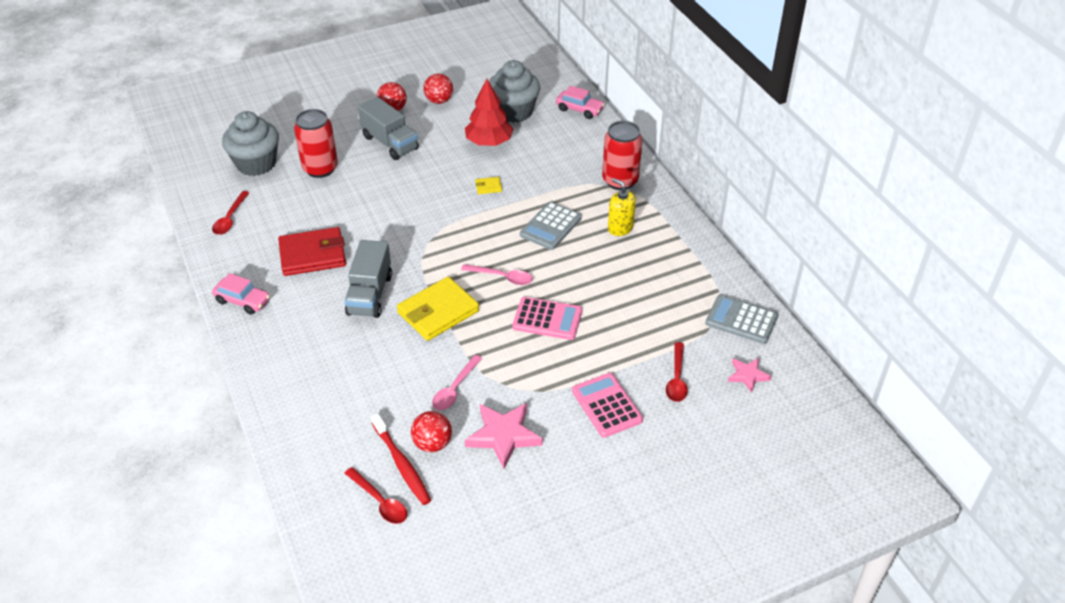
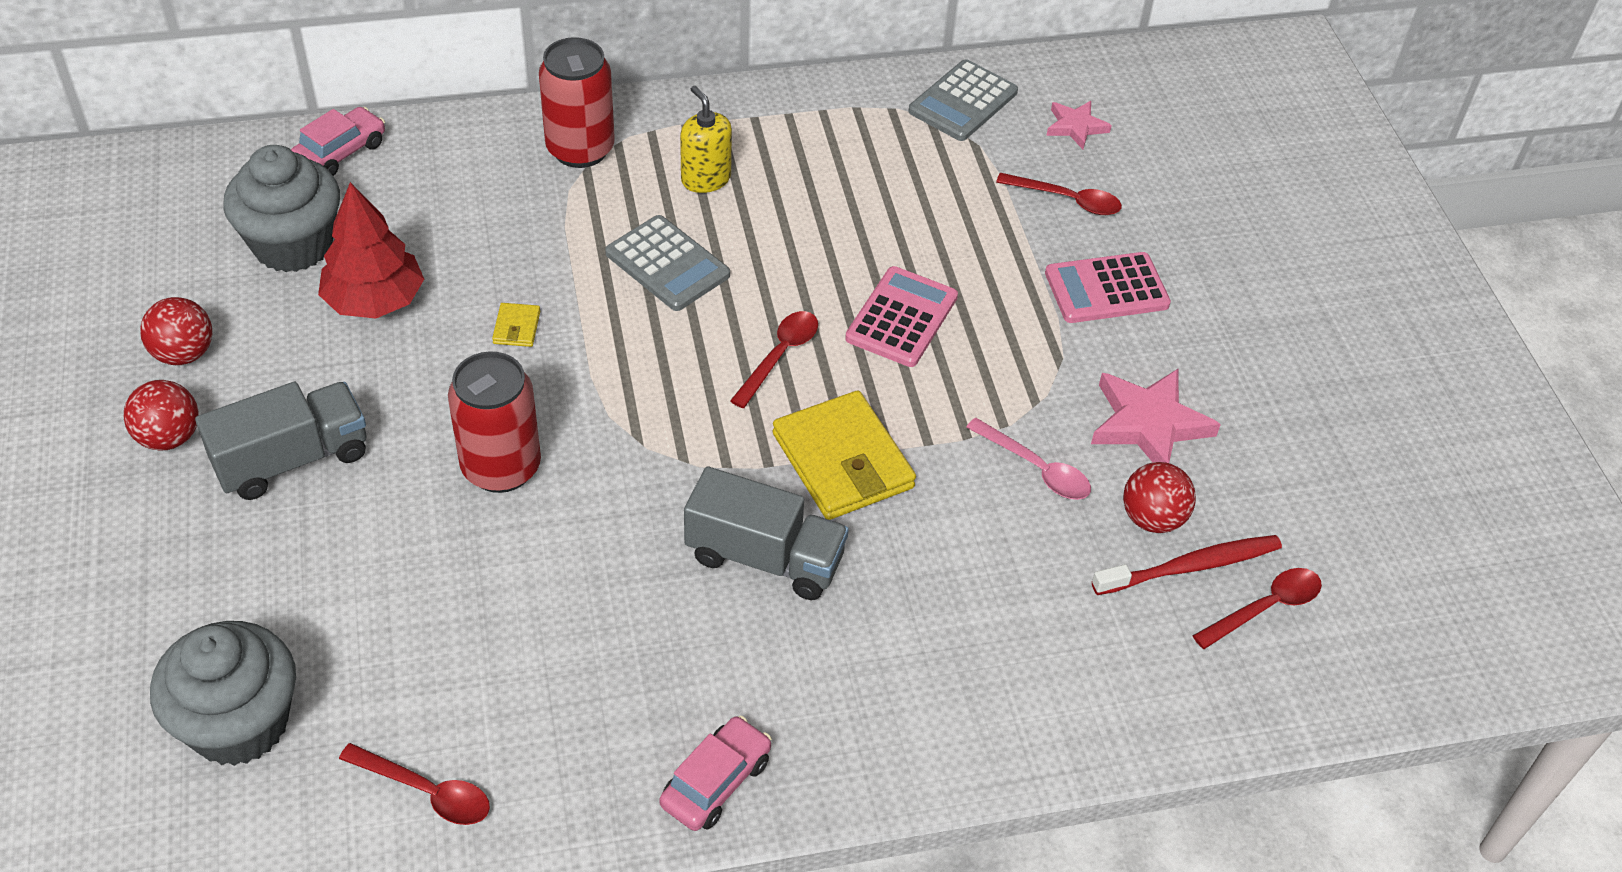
camera: 80 degrees left, 5 degrees up
(313, 255) = (613, 641): red wallet -> none
(320, 168) = (321, 597): red can -> red can (501, 467)
(502, 277) = (780, 356): pink spoon -> red spoon
(620, 228) = (705, 179): yellow soap dispenser -> yellow soap dispenser turned 90 degrees clockwise

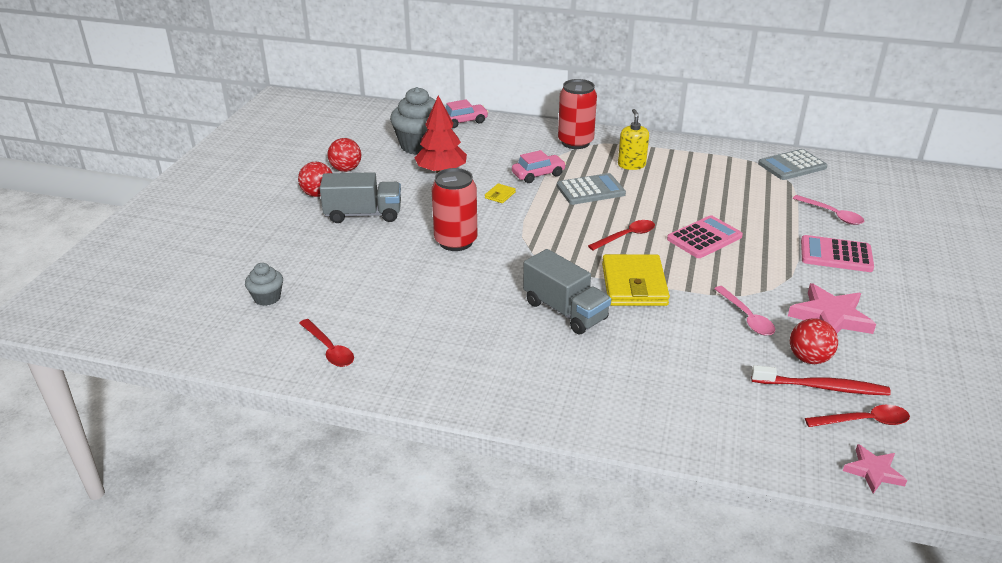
camera: 30 degrees right, 15 degrees down
(239, 723) = (267, 298): grey cupcake -> grey cupcake, size x0.51
(667, 264) = (590, 190): grey calculator -> grey calculator turned 90 degrees counterclockwise
(716, 782) = (475, 393): pink car -> pink car (538, 174)
(1067, 200) = (832, 214): red spoon -> pink spoon
(1076, 127) = (854, 188): pink star -> pink star (873, 471)

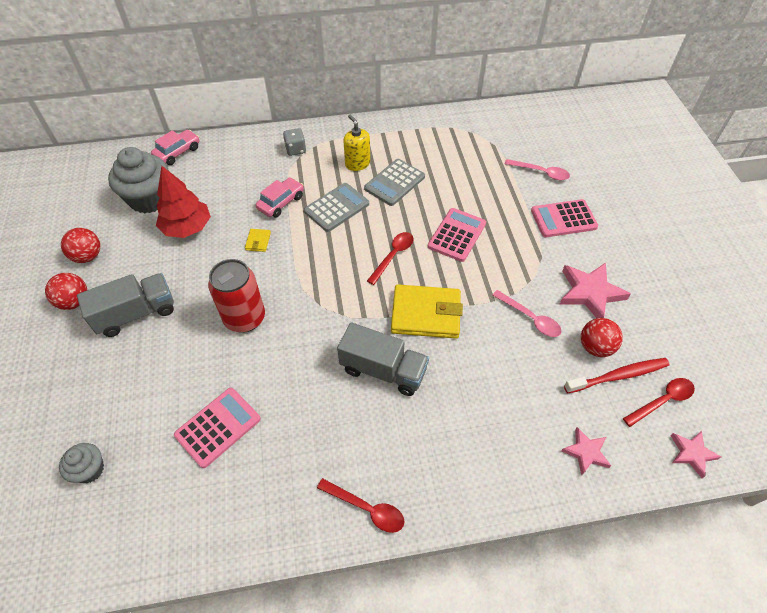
camera: 25 degrees left, 20 degrees up
(329, 349) = (189, 514): red spoon -> red spoon (366, 508)
(388, 304) = (218, 427): none -> pink calculator
(575, 142) = (295, 149): red can -> grey dice
(634, 284) = (426, 314): yellow wallet -> yellow wallet turned 60 degrees counterclockwise
(744, 431) = (586, 452): none -> pink star
(792, 166) = (486, 124): grey calculator -> grey calculator (394, 183)

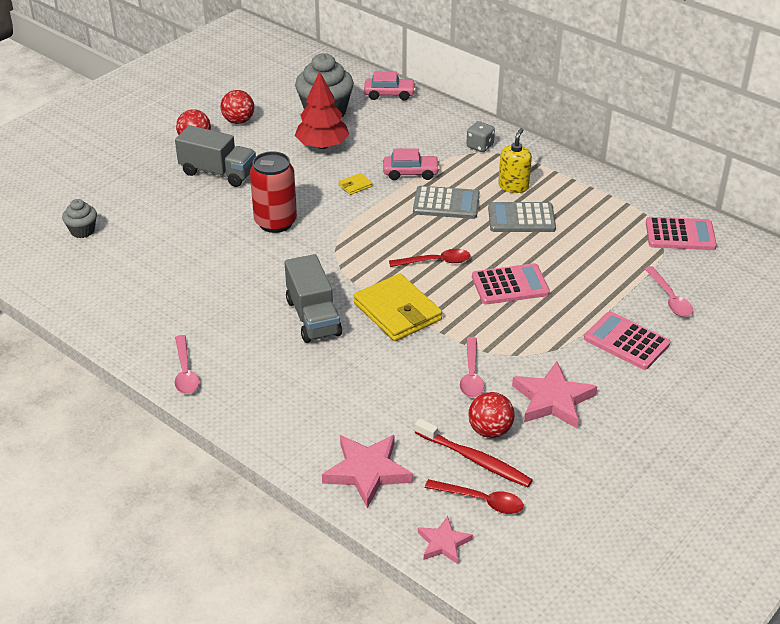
camera: 50 degrees right, 15 degrees down
(218, 427) = (172, 265): pink calculator -> pink calculator (680, 235)
(366, 508) = (185, 372): red spoon -> pink spoon
(586, 452) = (367, 472): pink star -> pink star, size x1.71

